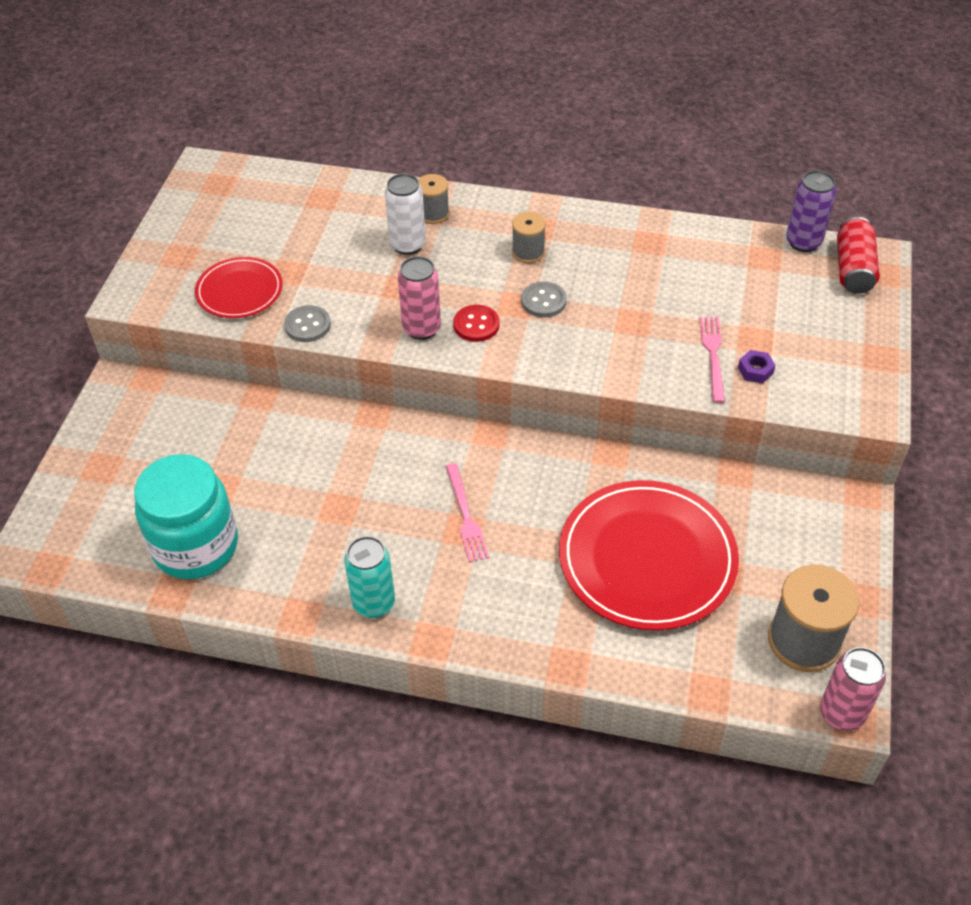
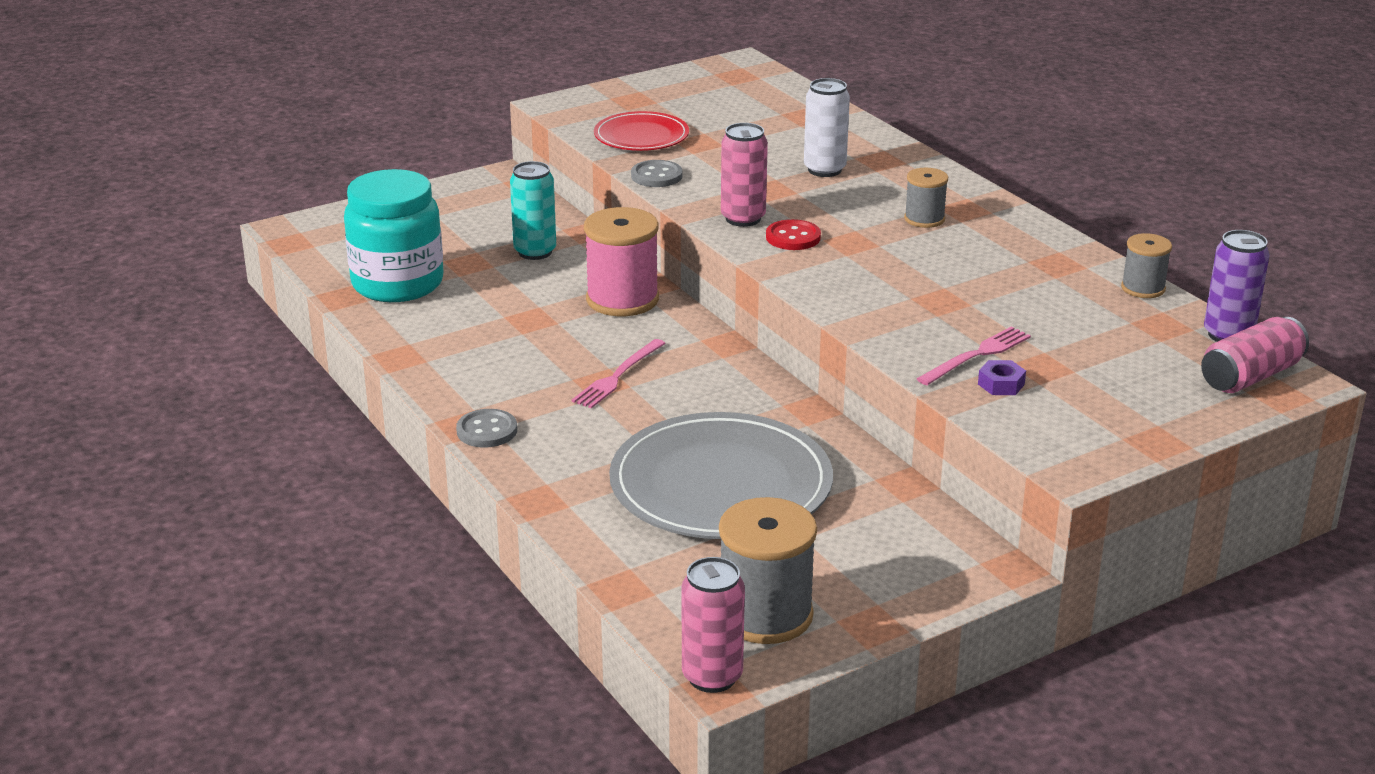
camera: 45 degrees right, 20 degrees down
(373, 443) = (622, 299): none -> pink spool
(374, 603) = (460, 381): turquoise can -> turquoise can (535, 252)
(433, 213) = (882, 162): grey spool -> grey spool (1143, 288)
(543, 301) = (880, 251): grey button -> grey button (487, 431)
(647, 558) = (721, 484): red plate -> grey plate
(853, 269) = (1250, 376): red can -> pink can

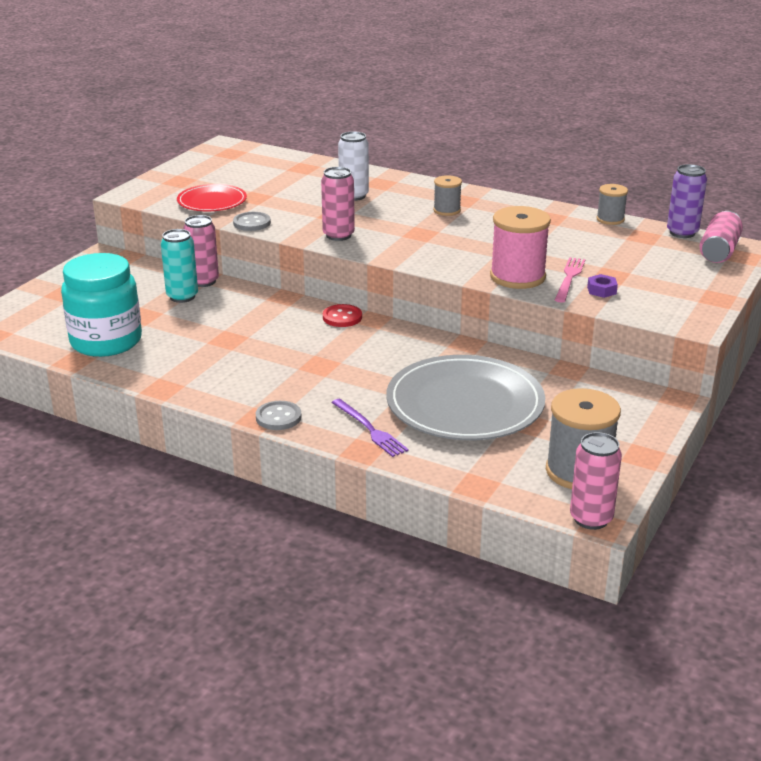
camera: 30 degrees left, 0 degrees up
(573, 479) = (370, 429): none -> purple fork
(578, 239) = (203, 281): none -> pink can
(618, 376) = (326, 358): pink fork -> none
(622, 299) = (275, 311): pink spool -> pink spool (517, 277)
(793, 237) = (383, 239): red button -> red button (342, 317)

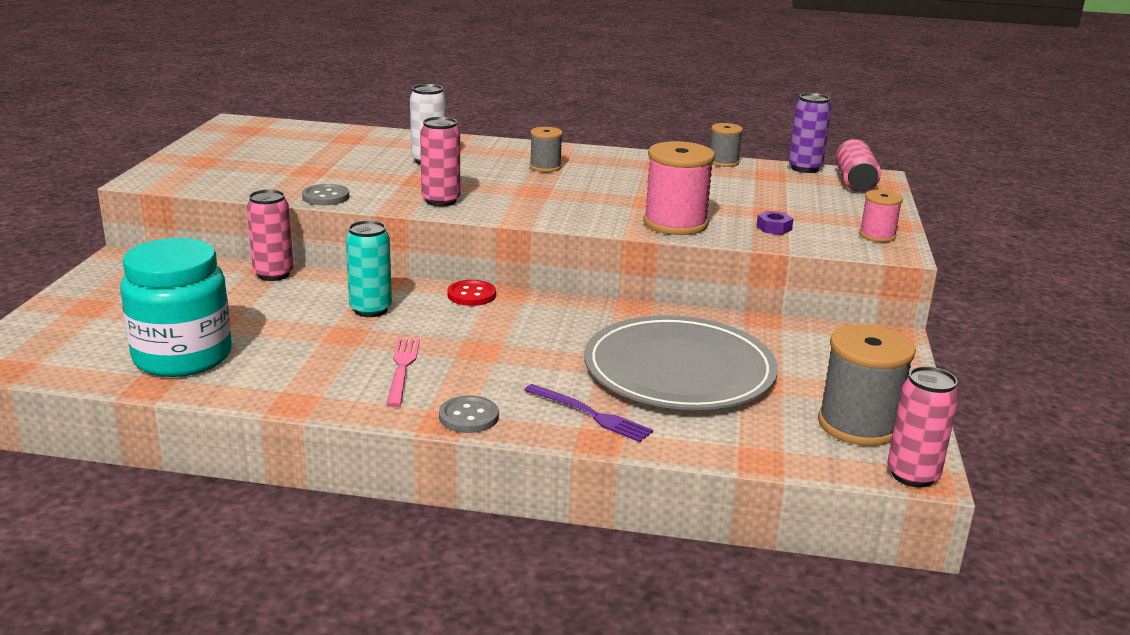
camera: 20 degrees left, 5 degrees down
(182, 296) = (256, 294): turquoise can -> turquoise can (370, 310)
(212, 201) = (259, 179): red plate -> none
(569, 278) = (730, 220): pink fork -> pink fork (402, 369)
(691, 308) = (877, 235): none -> pink spool

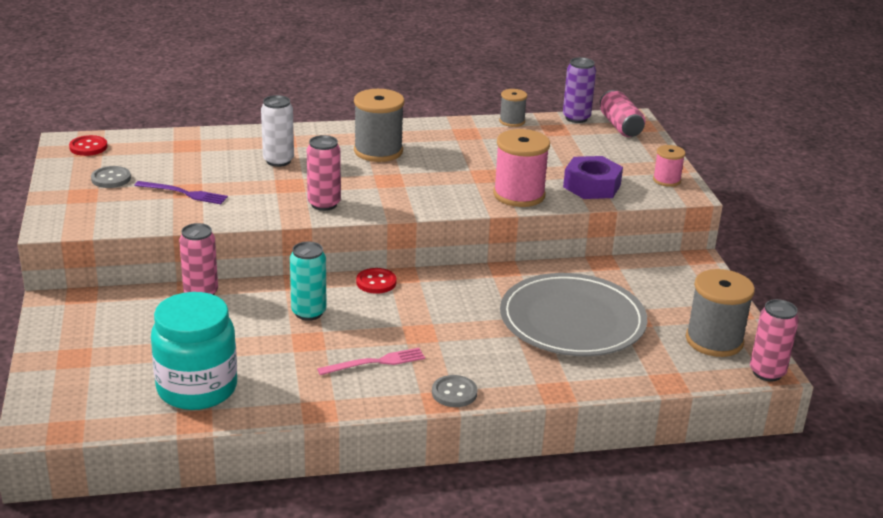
camera: 20 degrees left, 5 degrees up
(251, 128) = (88, 147): none -> red button
(325, 197) = (226, 217): grey button -> grey button (111, 179)
(402, 369) = (375, 362): pink fork -> pink fork turned 90 degrees clockwise
(545, 167) = (378, 151): grey spool -> grey spool, size x1.80
(590, 414) = (536, 372): purple fork -> purple fork (184, 193)
(774, 228) = (592, 186): purple nut -> purple nut, size x2.12

